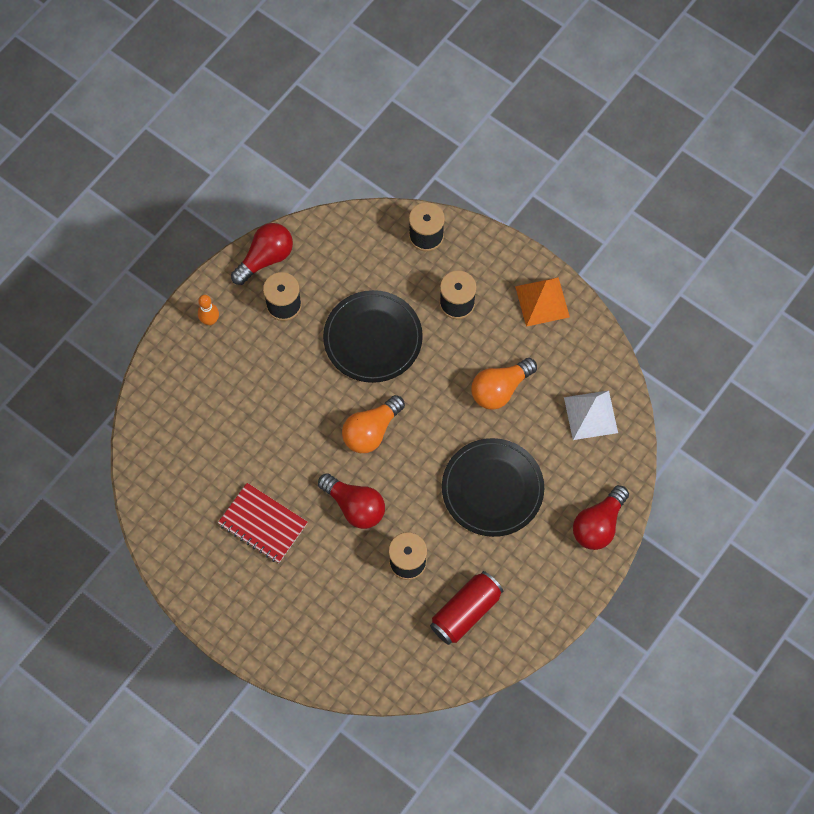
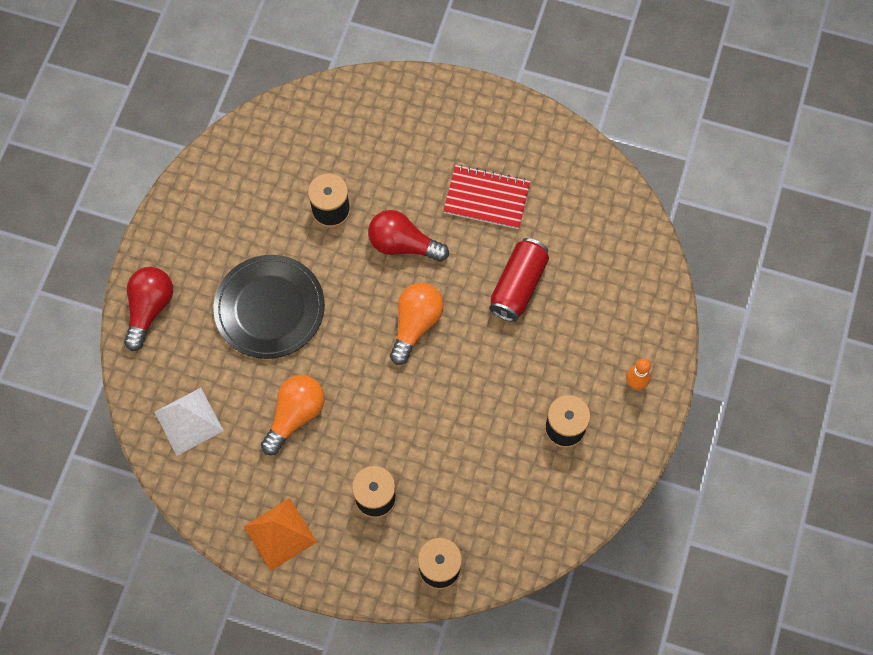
camera: 160 degrees right, 0 degrees up
(265, 258) = (608, 475): red light bulb -> none
(373, 338) = (453, 424): black plate -> none
(466, 612) = (258, 184): red can -> red can (518, 286)

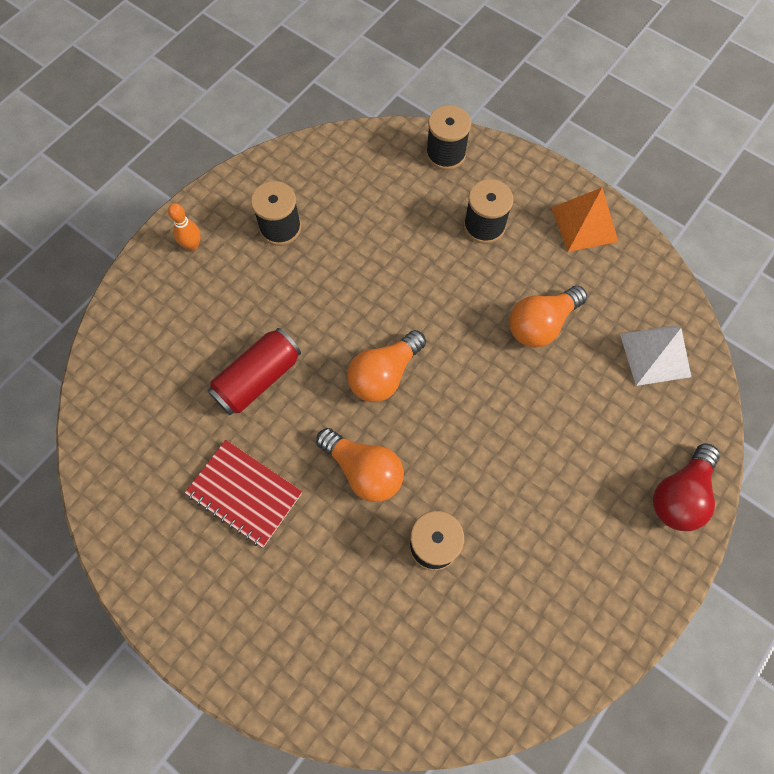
camera: 160 degrees left, 0 degrees up
(269, 308) = (539, 447): black plate -> none
(403, 245) = (364, 470): red light bulb -> orange light bulb

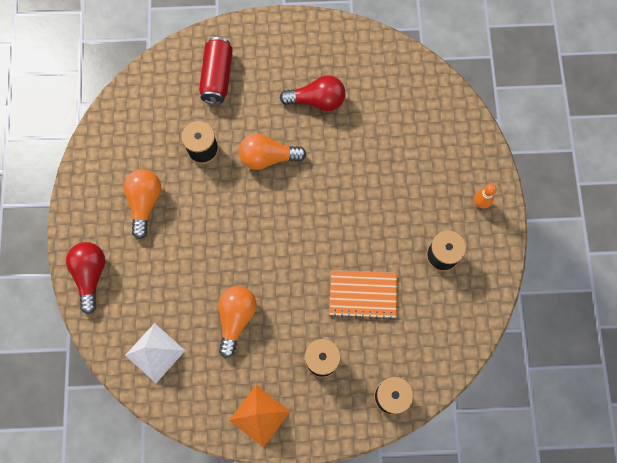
camera: 140 degrees right, 5 degrees up
(244, 494) = (317, 100): red notebook -> red light bulb
(258, 379) = (366, 159): red can -> red can (217, 76)
(384, 375) = (301, 215): orange light bulb -> orange light bulb (145, 203)
(391, 251) = (363, 294): none -> orange notebook

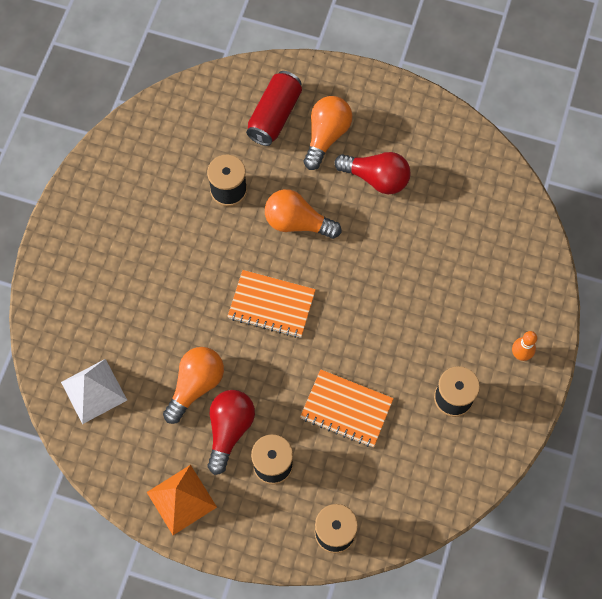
camera: 20 degrees right, 5 degrees down
(90, 275) = (56, 283): red light bulb -> red light bulb (229, 430)
(145, 203) = (144, 226): orange light bulb -> orange light bulb (326, 136)
(272, 231) = (271, 305): none -> orange notebook

